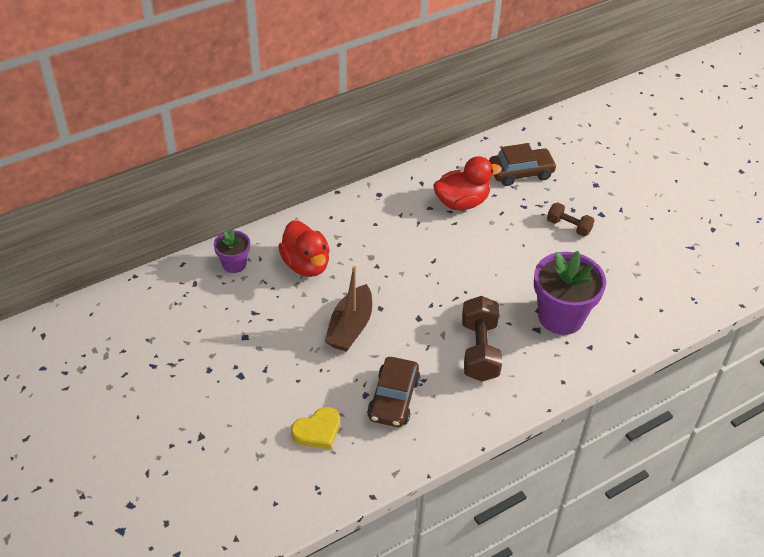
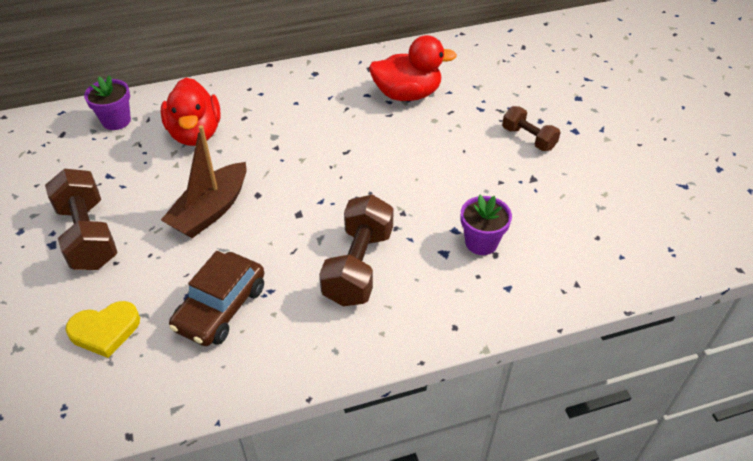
camera: 15 degrees right, 0 degrees up
(265, 363) = (88, 235): none -> brown dumbbell
(521, 172) = (490, 73): brown car -> none
(561, 317) = (481, 242): purple flower pot -> purple flower pot, size x0.53

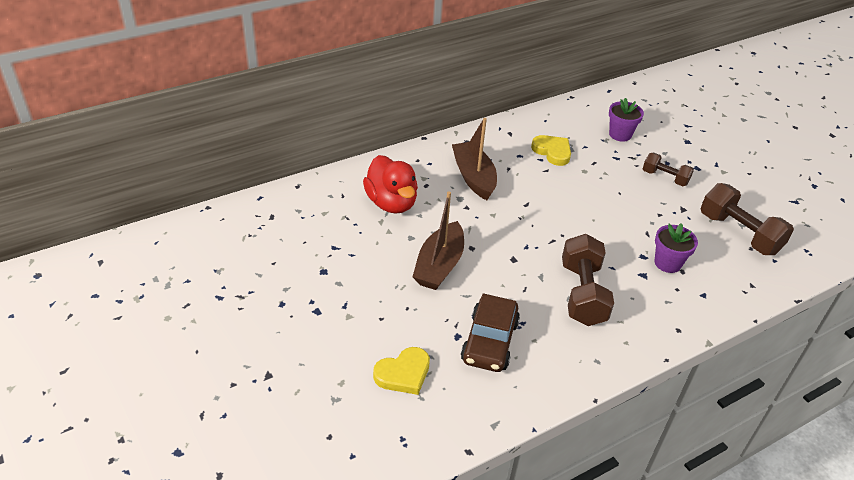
camera: 15 degrees left, 5 degrees down
(88, 235) = (345, 299): brown dumbbell -> brown dumbbell (739, 233)
(116, 121) = (315, 200): purple flower pot -> purple flower pot (620, 134)
(301, 114) = (474, 177): none -> brown boat
(407, 94) = (552, 152): red duck -> yellow heart

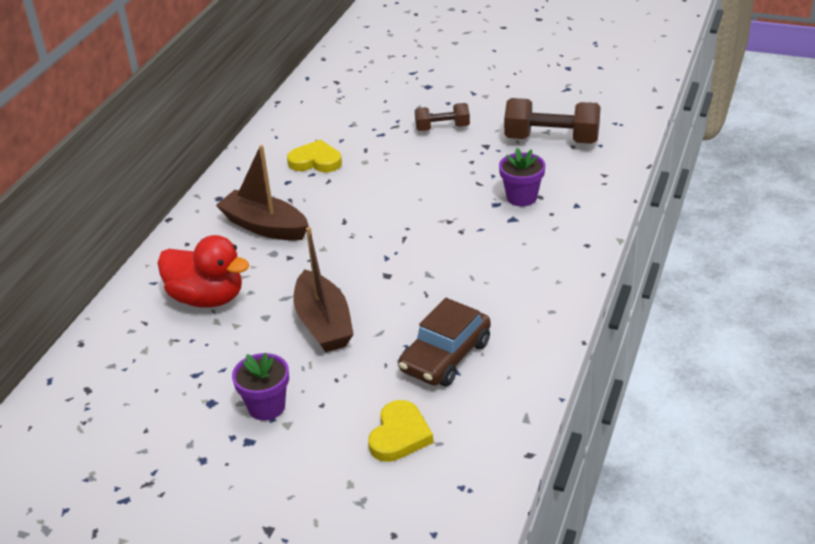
camera: 35 degrees left, 5 degrees down
(490, 342) = (445, 356): brown car -> brown car turned 60 degrees clockwise
(582, 294) = (480, 266): brown dumbbell -> none
(620, 134) = (362, 112): purple flower pot -> purple flower pot (266, 407)

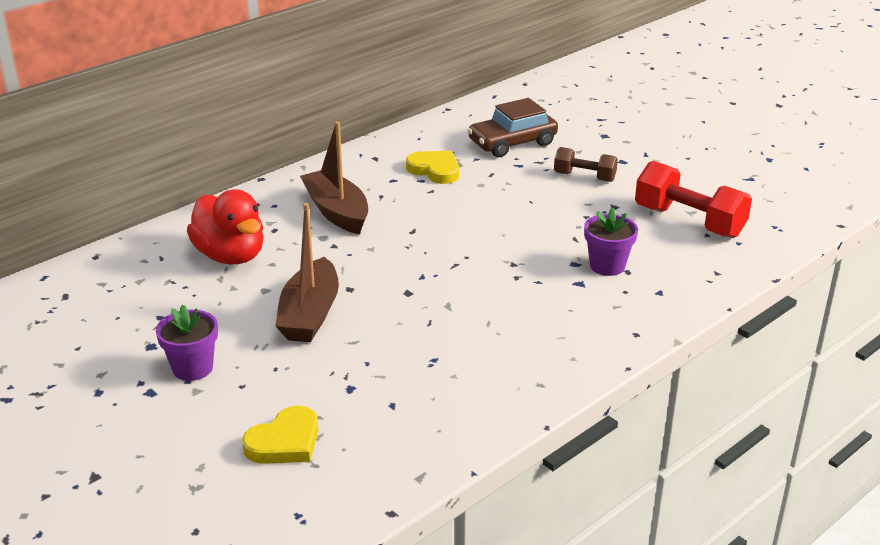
camera: 25 degrees right, 5 degrees down
(445, 356) = (394, 387): brown car -> brown car (512, 143)
(551, 140) = (689, 221): brown dumbbell -> red dumbbell

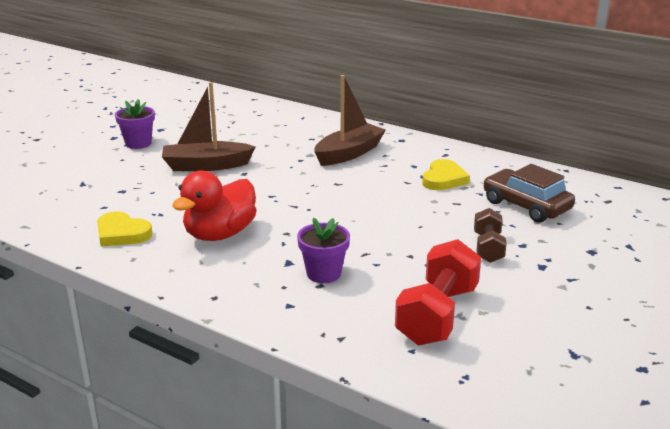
camera: 75 degrees right, 5 degrees down
(231, 256) = (270, 132): red duck -> red duck (220, 234)
(285, 442) = (64, 180): yellow heart -> yellow heart (122, 233)

